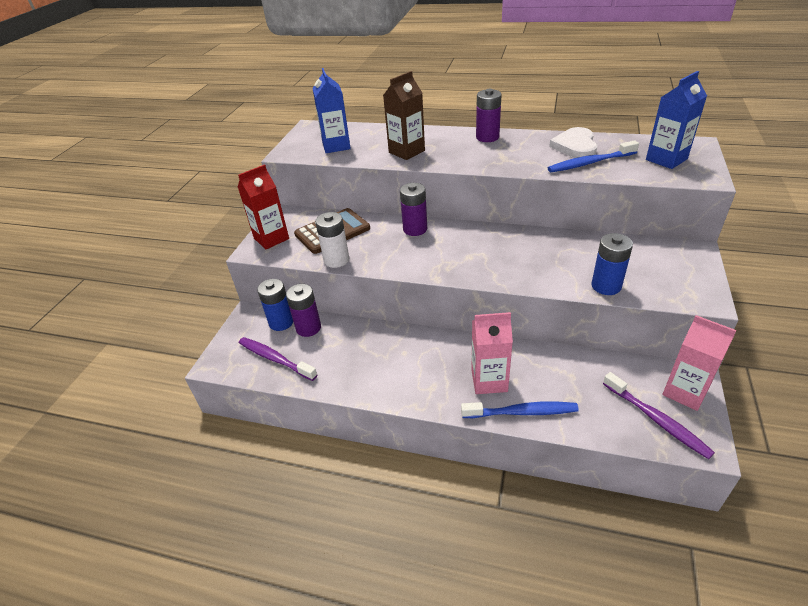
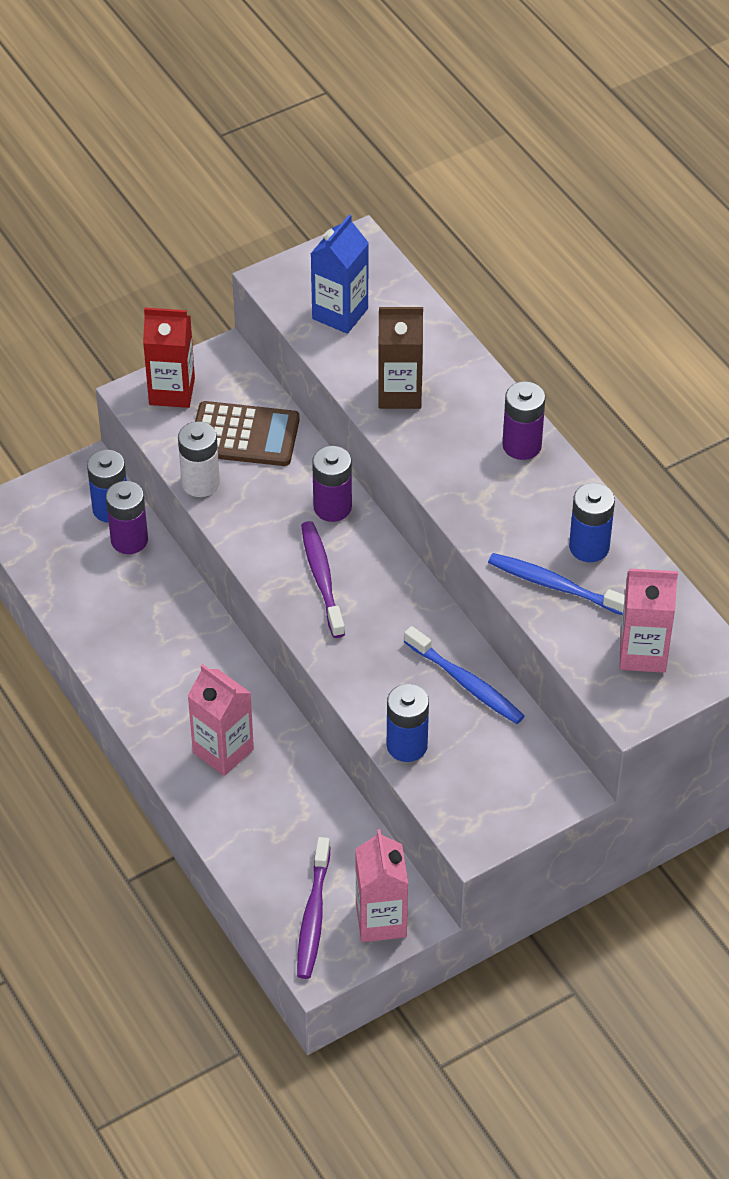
camera: 40 degrees right, 10 degrees up
(275, 359) = (59, 552): purple toothbrush -> purple toothbrush (322, 578)
(522, 412) = (209, 804): blue toothbrush -> blue toothbrush (466, 683)
(575, 146) = (589, 547): white heart -> blue battery
(666, 159) = (642, 653): blue carton -> pink carton

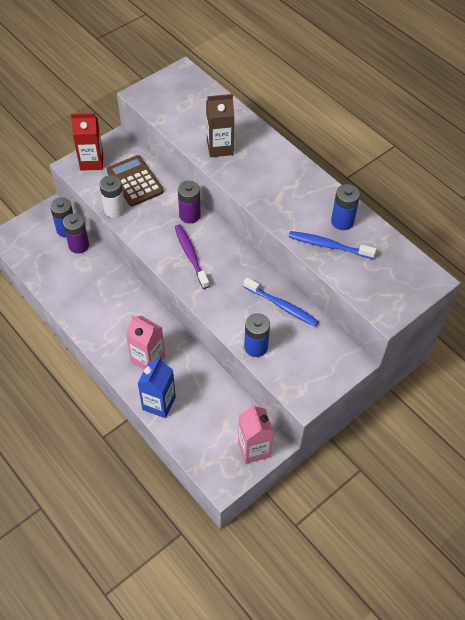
camera: 10 degrees left, 5 degrees up
(244, 435) = (135, 181): brown calculator -> brown calculator turned 120 degrees counterclockwise
(313, 916) = (215, 451): purple toothbrush -> none
(340, 313) = (179, 108): blue carton -> blue carton (159, 403)
(522, 445) = (292, 169): purple battery -> none
(642, 653) = (386, 279): pink carton -> none

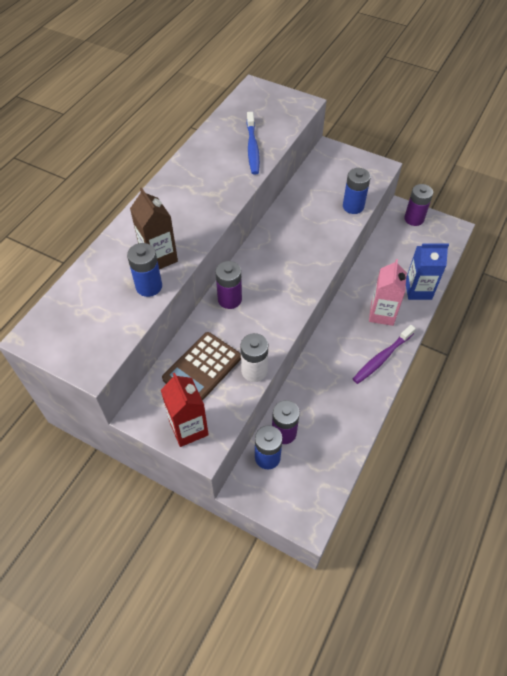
camera: 110 degrees left, 0 degrees up
(190, 255) = (281, 281): purple toothbrush -> purple toothbrush (382, 358)
(254, 449) = (414, 219): pink carton -> purple battery
(282, 306) = (301, 201): blue toothbrush -> none
(342, 221) = (219, 146): blue battery -> blue battery (149, 286)

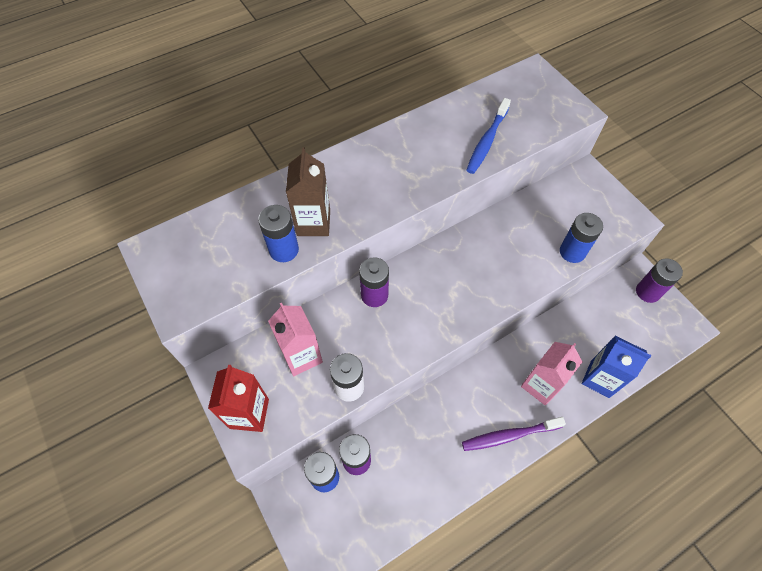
camera: 30 degrees right, 5 degrees up
(202, 368) = (301, 356): brown calculator -> pink carton

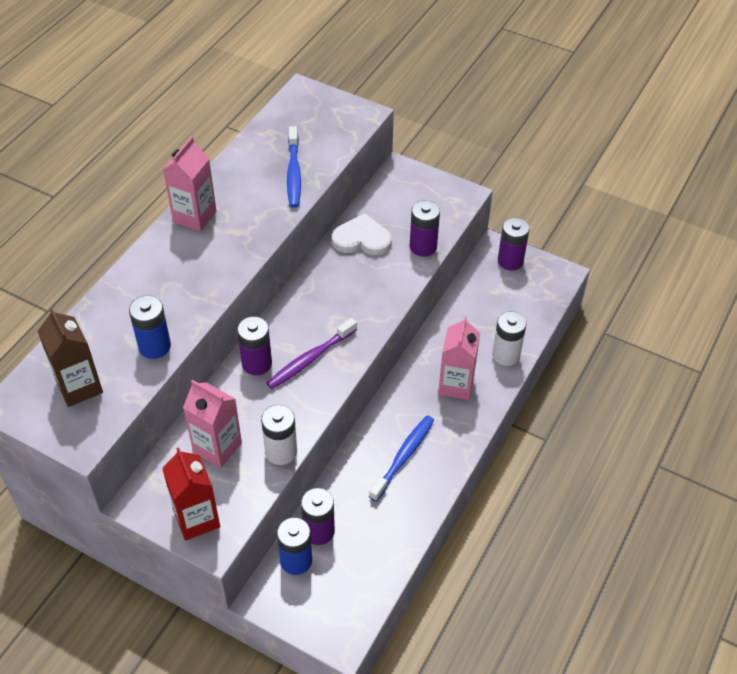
camera: 30 degrees left, 10 degrees down
(313, 223) = (169, 311): brown carton -> brown carton (79, 387)
(383, 147) = (194, 216): none -> pink carton
(461, 429) = (403, 457): none -> blue toothbrush
(509, 436) = (450, 440): purple toothbrush -> purple toothbrush (310, 359)
(522, 222) = (362, 239): none -> white heart
(572, 252) = (423, 246): blue battery -> purple battery
(600, 379) = (506, 355): blue carton -> white battery

